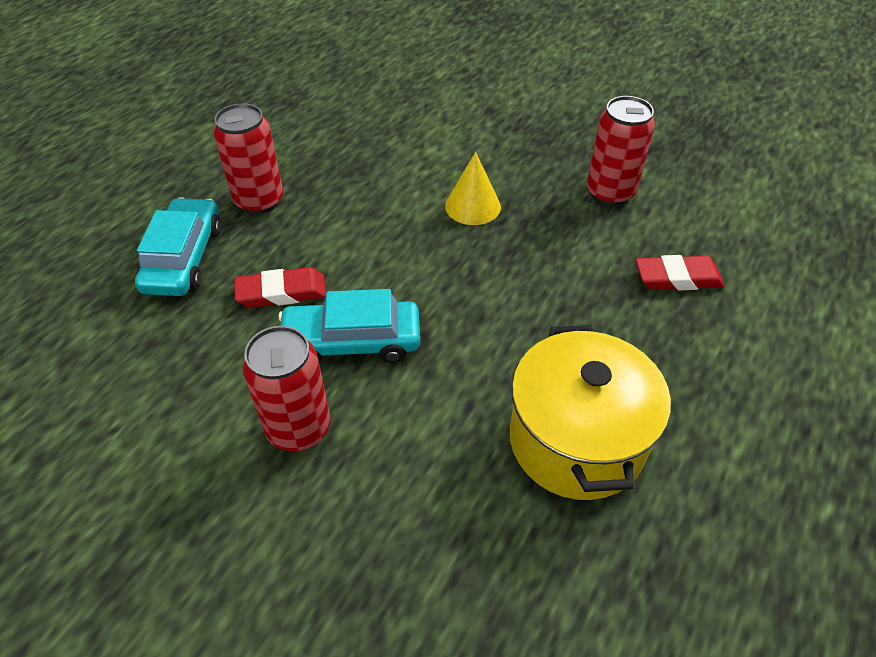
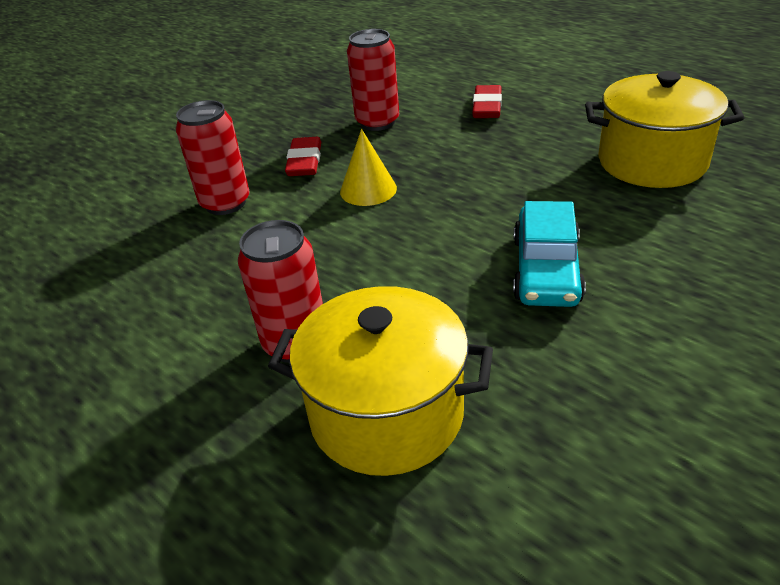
camera: 75 degrees left, 10 degrees down
(184, 258) = (386, 414): turquoise car -> yellow pot
(282, 292) = (468, 320): red eraser -> red eraser (305, 161)
(299, 428) = (660, 305): red can -> red can (225, 203)

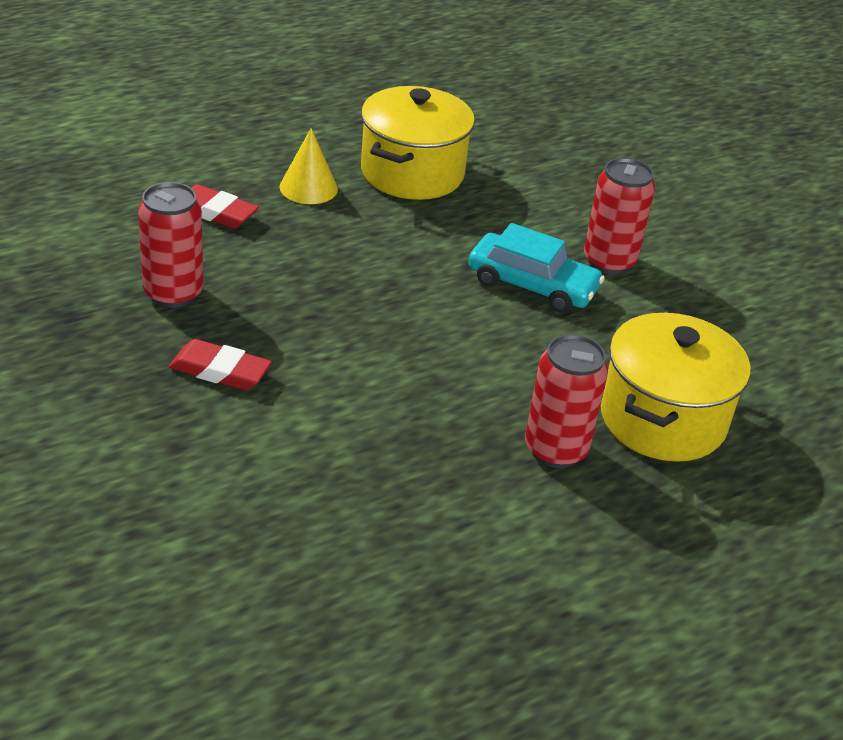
camera: 80 degrees left, 0 degrees up
(225, 203) = (267, 453): red can -> red can (609, 261)
(368, 190) = (325, 341): yellow cone -> yellow cone (308, 187)

